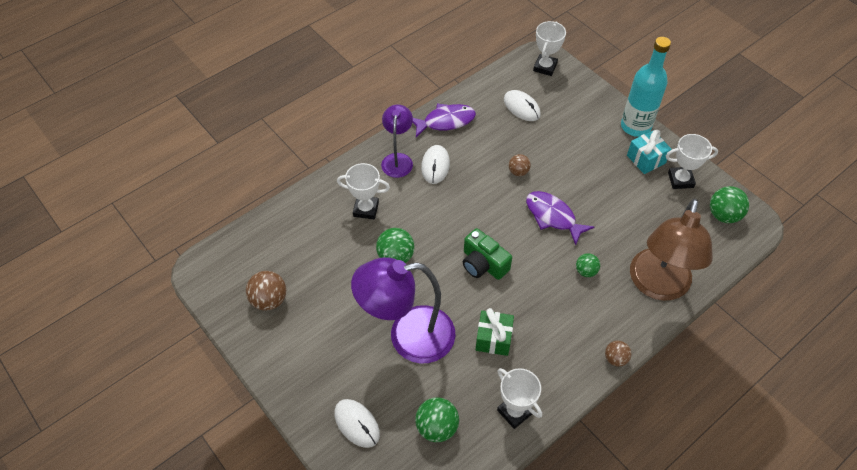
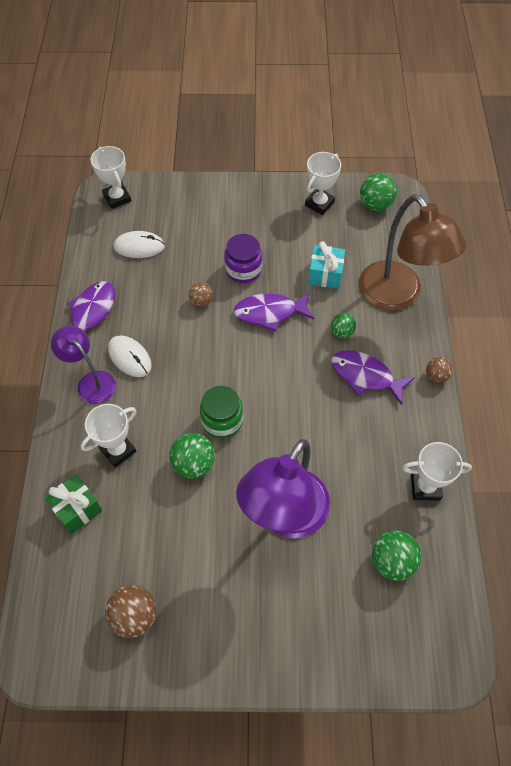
camera: 50 degrees left, 5 degrees up
(357, 424) = (335, 629): white mouse -> none
(442, 249) = (222, 420): none -> green jar
(483, 264) = (266, 400): green camera -> none
(493, 339) = (345, 449): green gift -> green gift (77, 509)
(565, 311) = (365, 376): none -> purple fish
(570, 176) = (243, 270): none -> purple jar
(635, 126) = (242, 189): turquoise bottle -> none
(646, 159) = (279, 208): turquoise gift -> turquoise gift (325, 274)

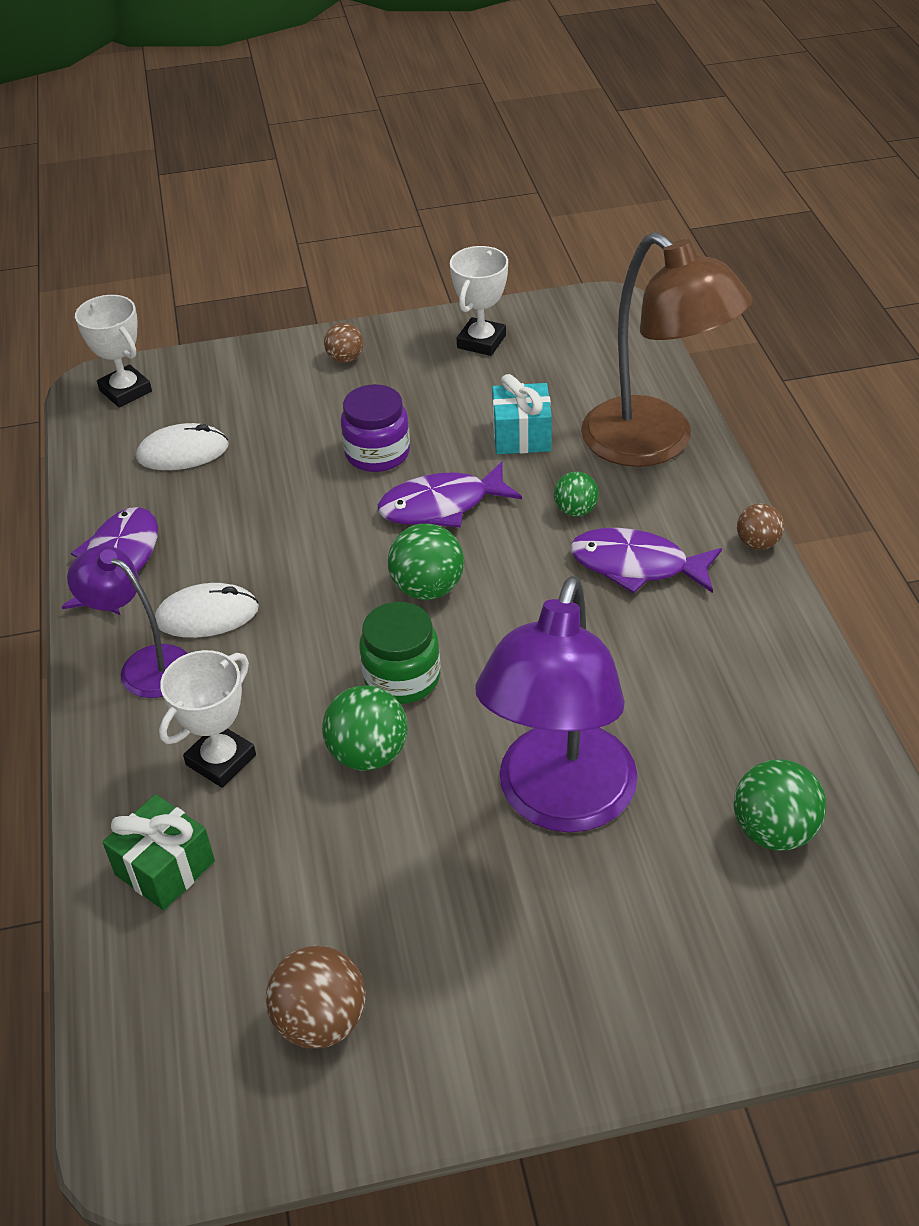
camera: 10 degrees left, 15 degrees down
(130, 357) = (207, 615): white mouse -> white mouse turned 45 degrees counterclockwise
(201, 301) = (315, 510): brown ball -> brown ball (345, 359)
(375, 205) = (576, 328): green ball -> green ball (427, 588)
(425, 487) = (794, 707): white trophy -> none

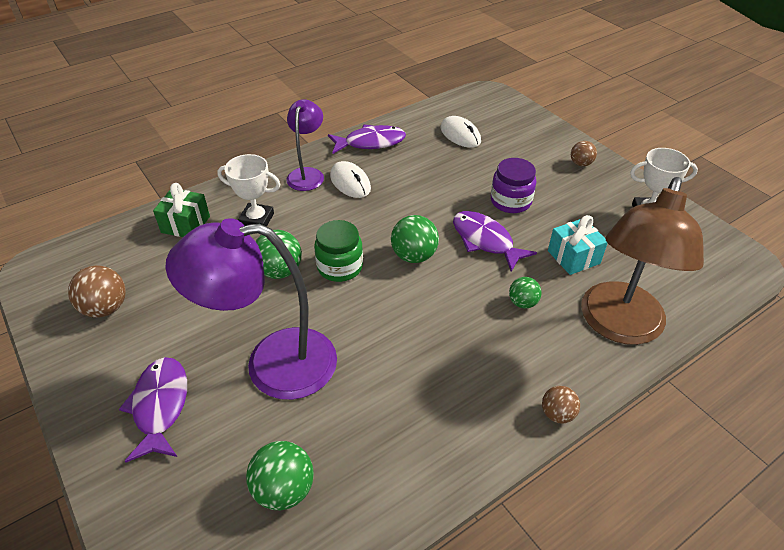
camera: 65 degrees right, 0 degrees up
(125, 391) = (491, 102): white trophy -> none
(636, 565) = (491, 348): purple fish -> purple fish (160, 406)

